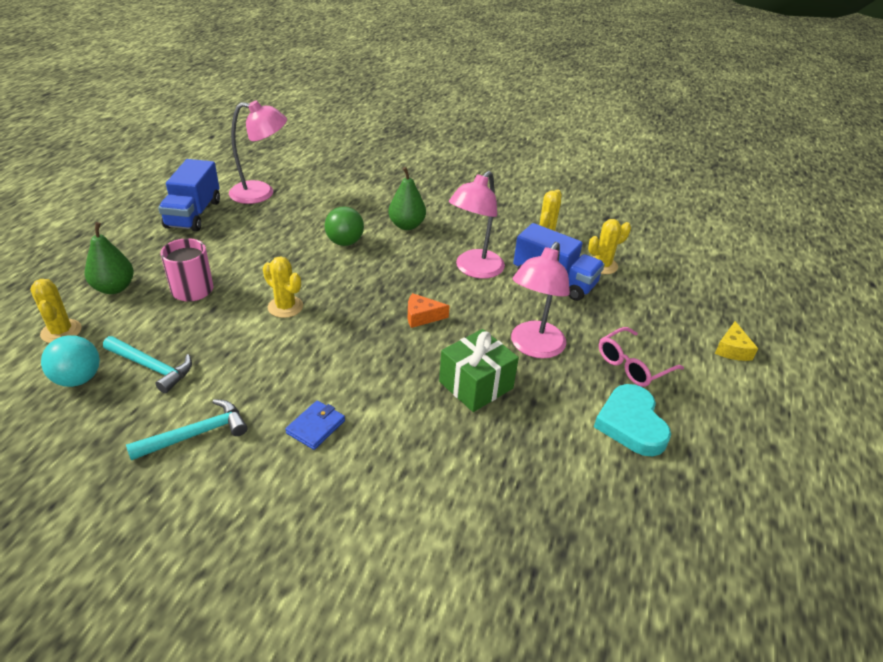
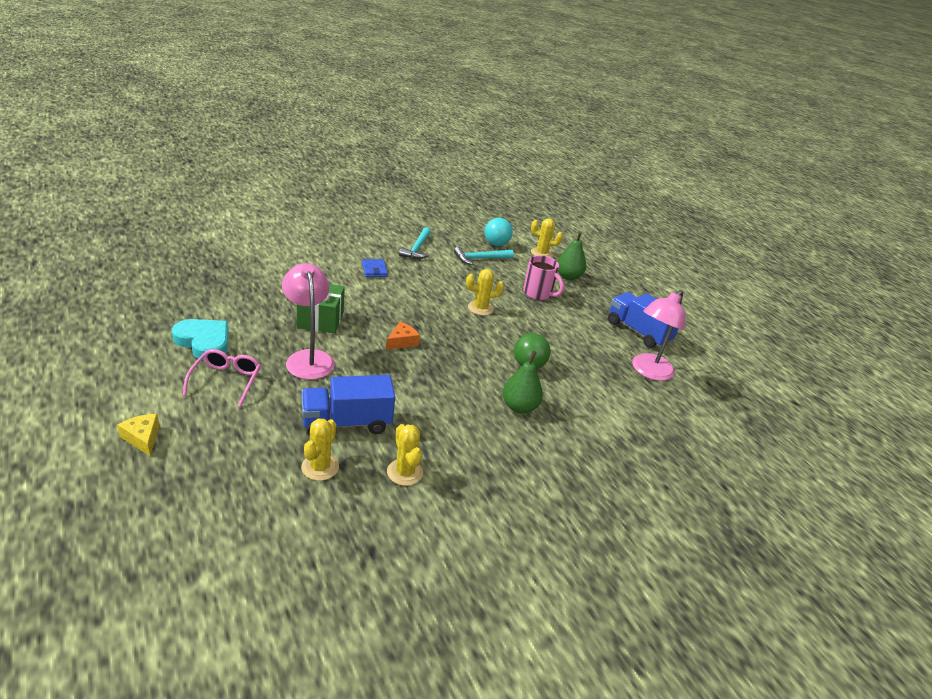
camera: 130 degrees right, 5 degrees down
(474, 270) = (416, 396): pink lamp -> none

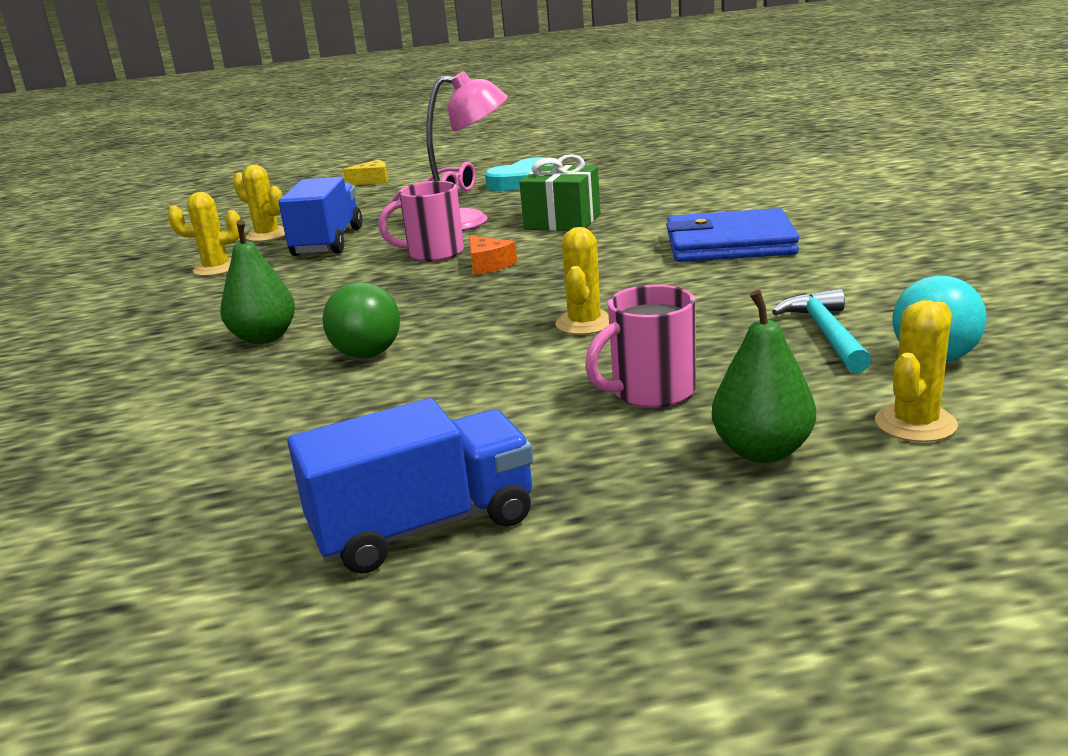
camera: 115 degrees right, 10 degrees down
(374, 270) = (730, 244): blue wallet -> blue wallet, size x2.11
(379, 365) = (433, 253): none -> pink mug
(417, 249) = (843, 274): turquoise hammer -> none
(648, 371) = (247, 500): pink lamp -> none

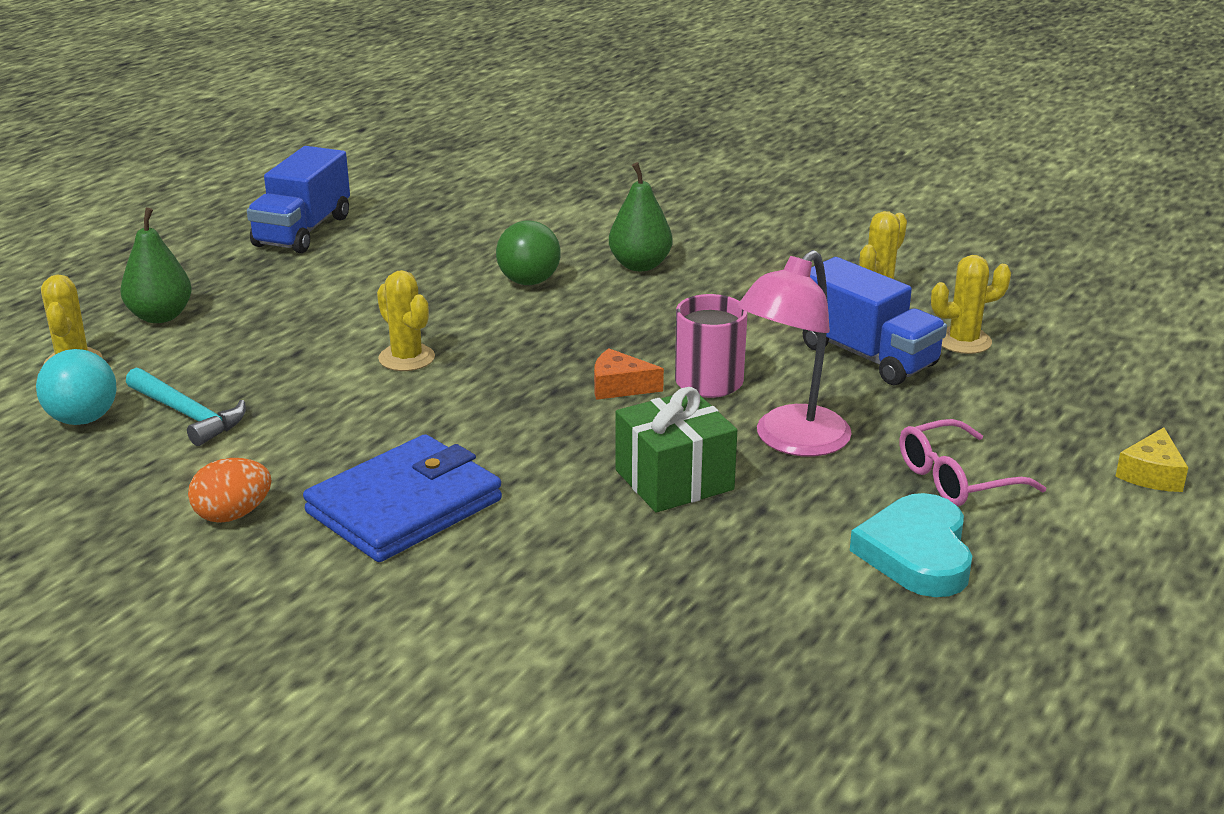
camera: 130 degrees right, 5 degrees up
(650, 392) = (274, 325): pink mug -> none
(849, 265) = (233, 515): none -> orange egg

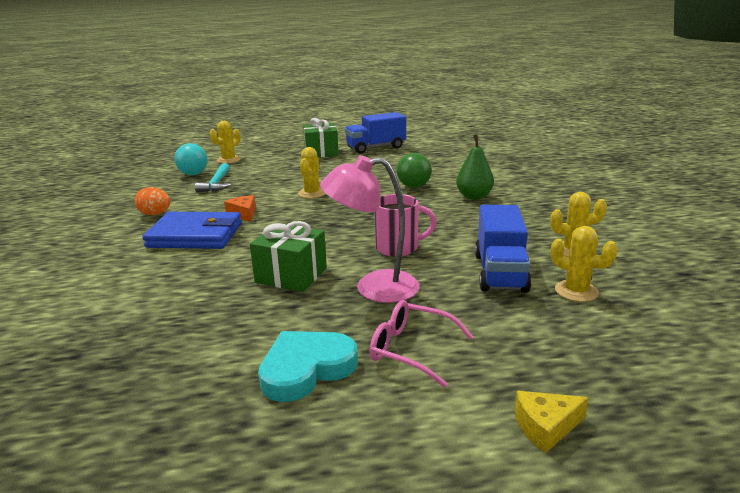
camera: 50 degrees right, 5 degrees down
(160, 316) = (278, 156): green pear -> none
(224, 277) = (321, 152): none -> green gift
(619, 386) = (357, 233): orange cheese -> orange cheese (243, 214)

